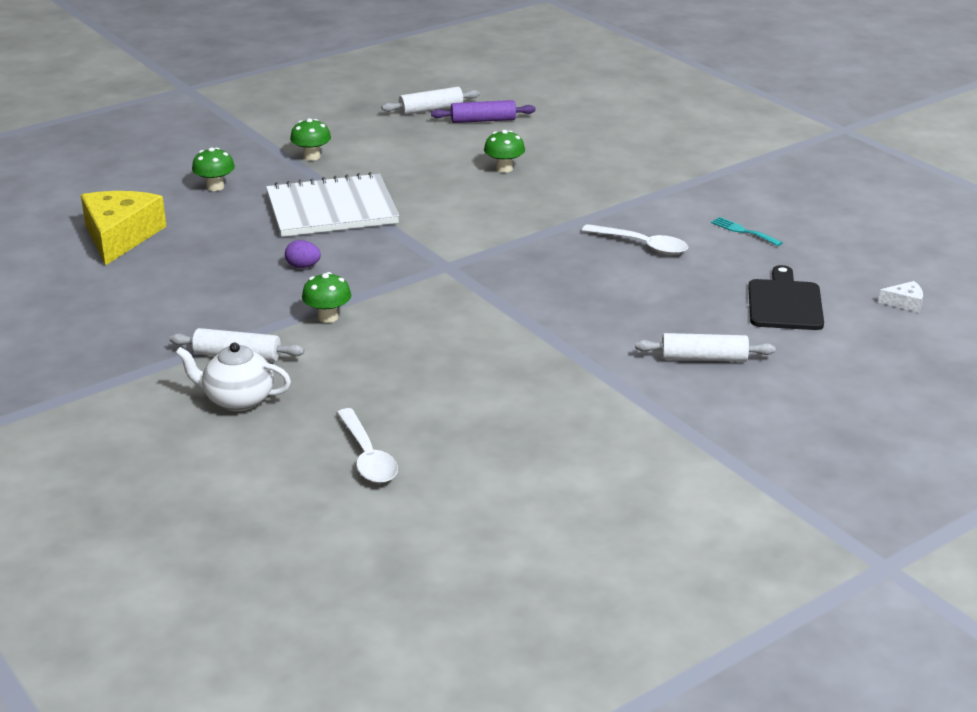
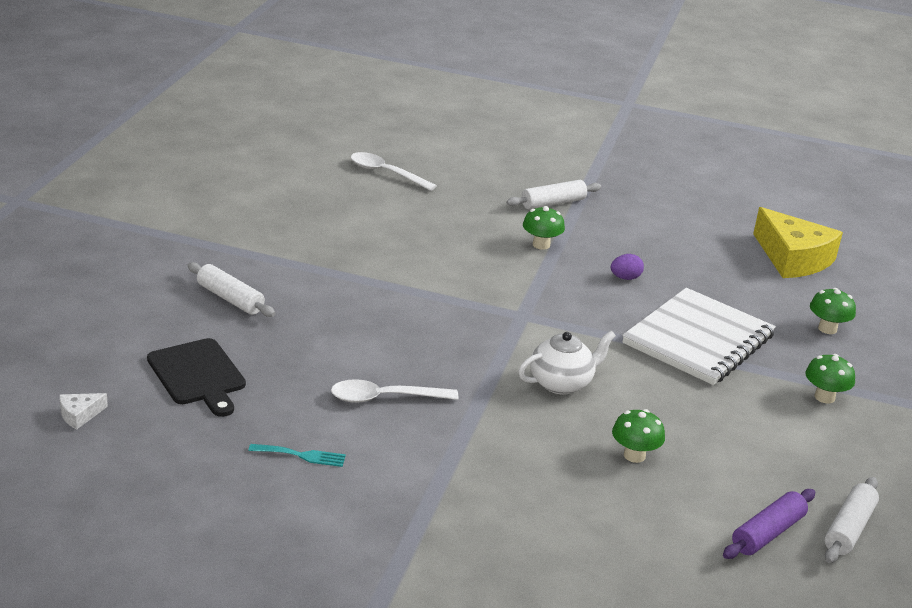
camera: 140 degrees right, 0 degrees up
(237, 400) = (507, 180): white teapot -> white teapot (561, 383)
(703, 358) = (230, 299): white rolling pin -> white rolling pin turned 75 degrees clockwise

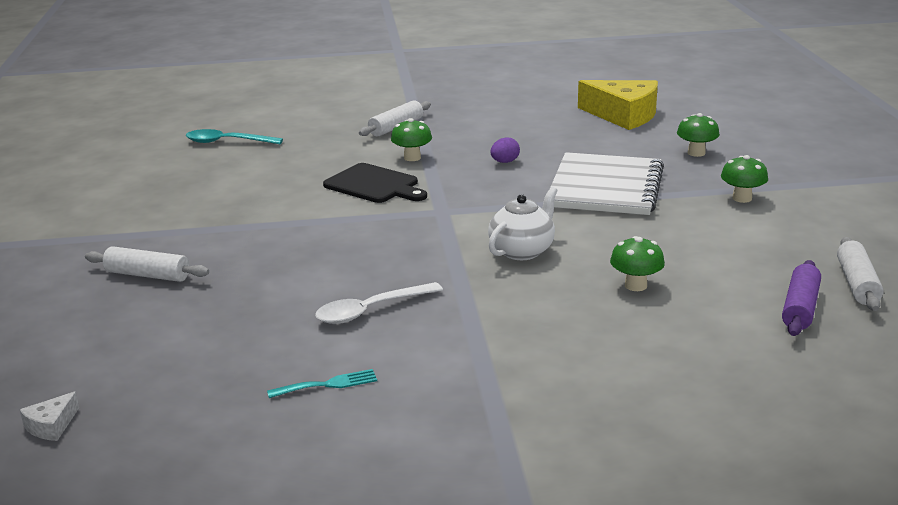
camera: 20 degrees left, 5 degrees down
(198, 375) = (162, 349): black cutting board -> black cutting board (374, 185)
(386, 173) = (227, 142): white spoon -> turquoise spoon

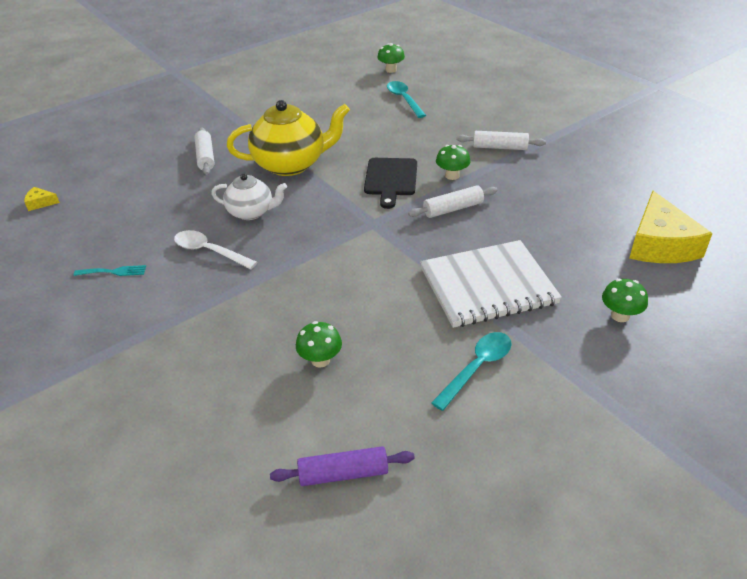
camera: 60 degrees right, 15 degrees up
(51, 426) = (40, 203): white cheese -> yellow cheese
(257, 227) = (291, 164): none -> yellow teapot
(328, 384) = (114, 272): turquoise fork -> turquoise fork turned 45 degrees counterclockwise
(505, 162) = (487, 218): purple egg -> none
(522, 251) = (338, 283): white teapot -> white teapot (251, 212)
(710, 220) = (477, 368): none -> turquoise spoon
(742, 198) = (542, 375): green mushroom -> green mushroom (391, 70)
(857, 283) = (418, 505): white rolling pin -> white rolling pin (453, 209)

